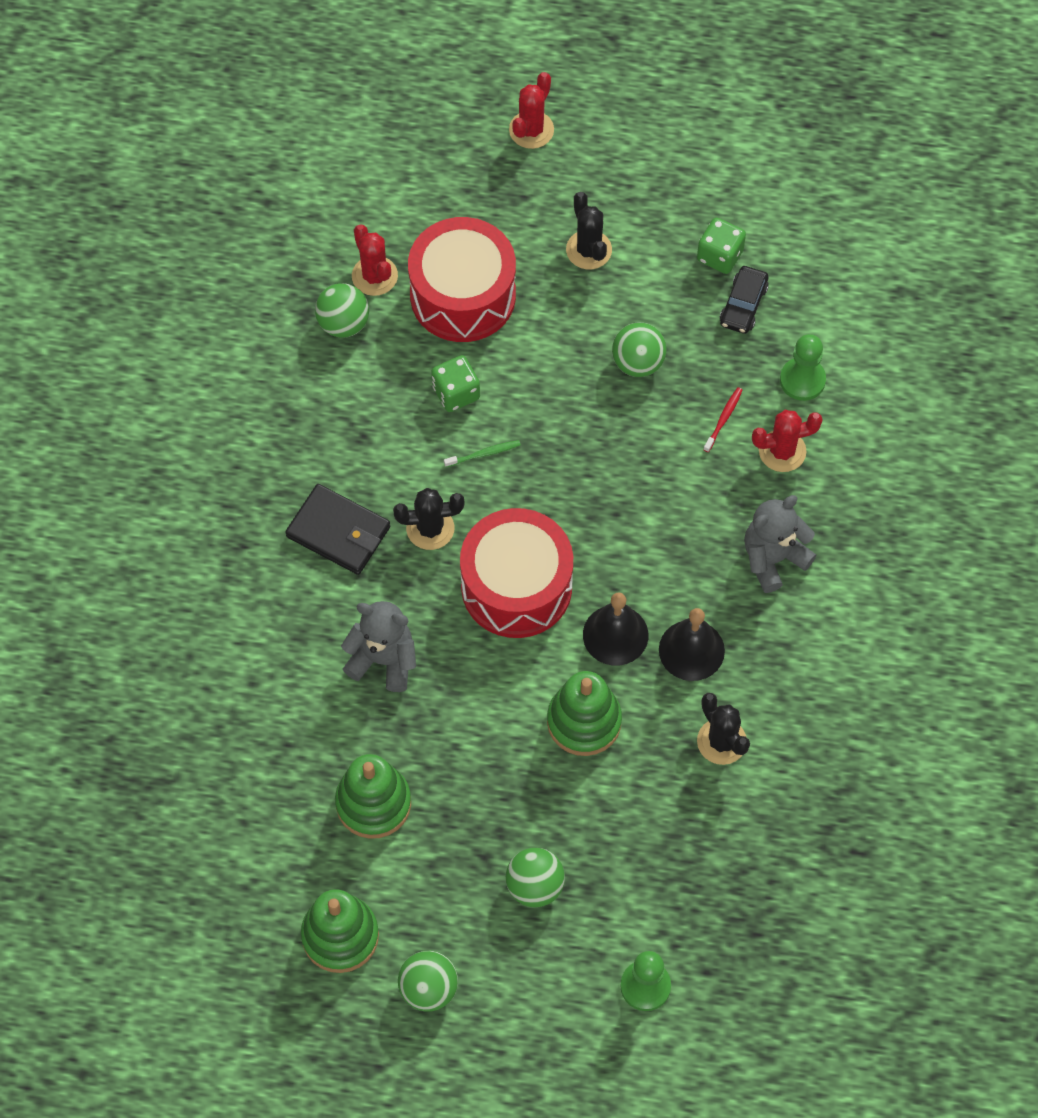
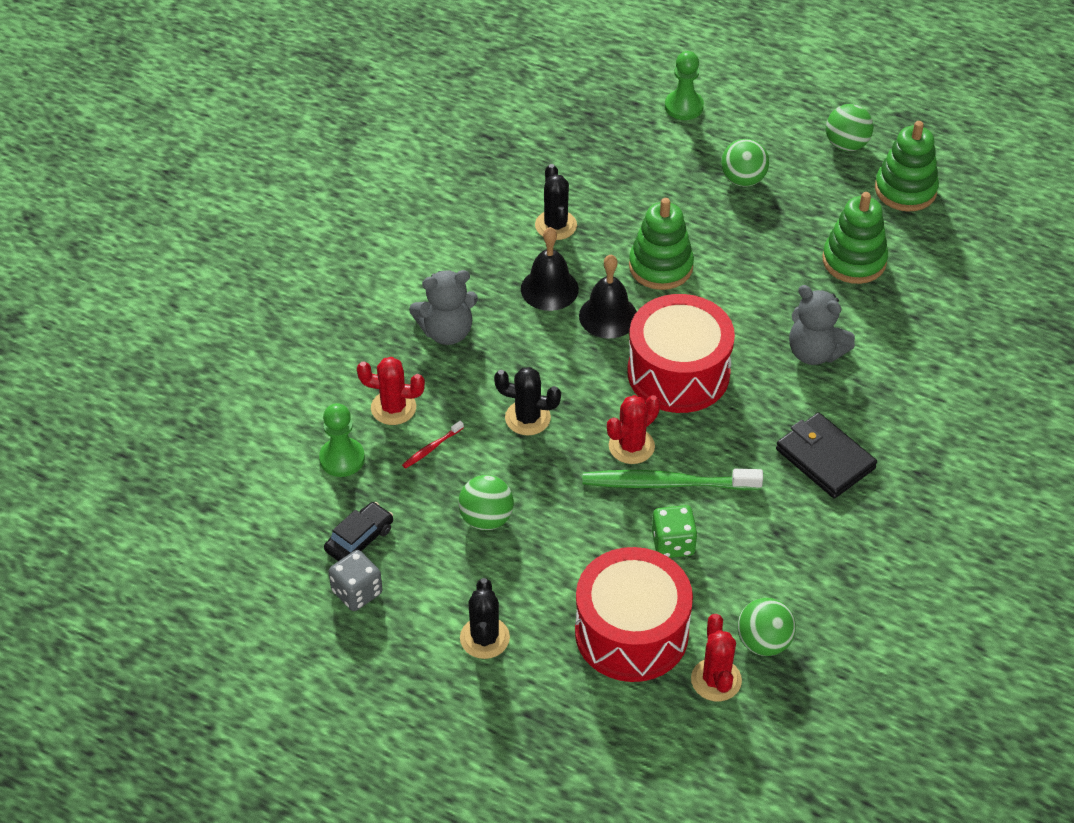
camera: 160 degrees left, 15 degrees down
(430, 528) = (739, 438): black cactus -> black cactus (527, 418)
(484, 454) = (666, 483): green toothbrush -> green toothbrush, size x2.29
(531, 130) = (488, 786): red cactus -> red cactus (631, 446)
(720, 255) = (357, 592): green dice -> grey dice

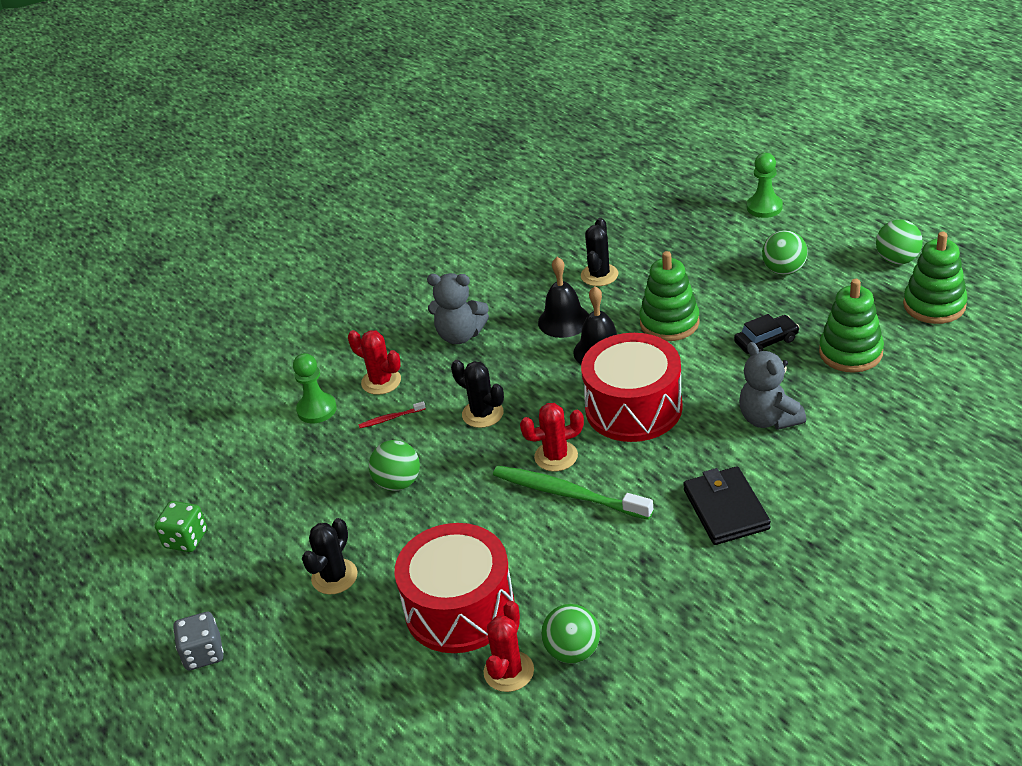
camera: 30 degrees right, 10 degrees down
(357, 592) = (259, 512): grey dice -> grey dice (203, 653)
(359, 539) = (289, 473): black car -> black car (766, 341)
(673, 543) = (542, 544): green dice -> green dice (186, 539)

